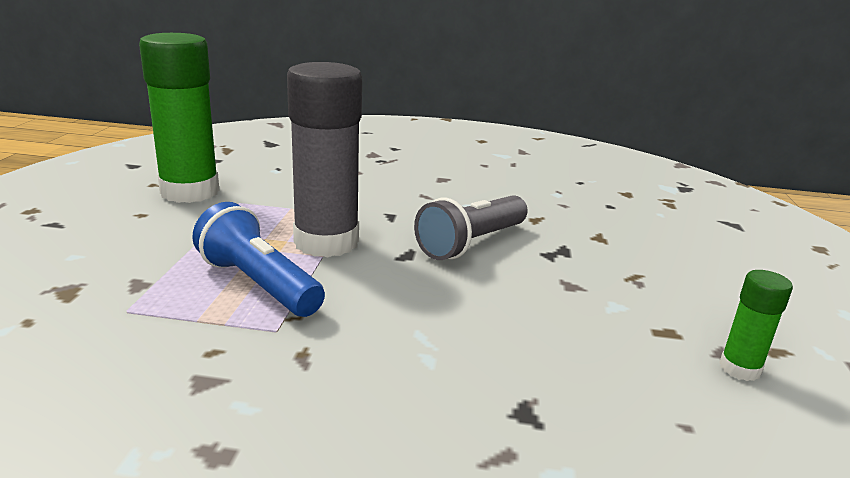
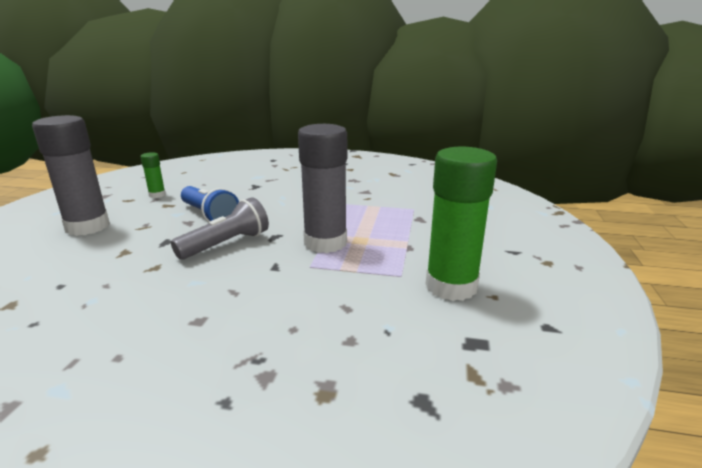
camera: 175 degrees left, 0 degrees up
(258, 284) = (359, 219): blue flashlight -> blue flashlight (209, 215)
(724, 278) = (87, 227): none -> grey glue stick

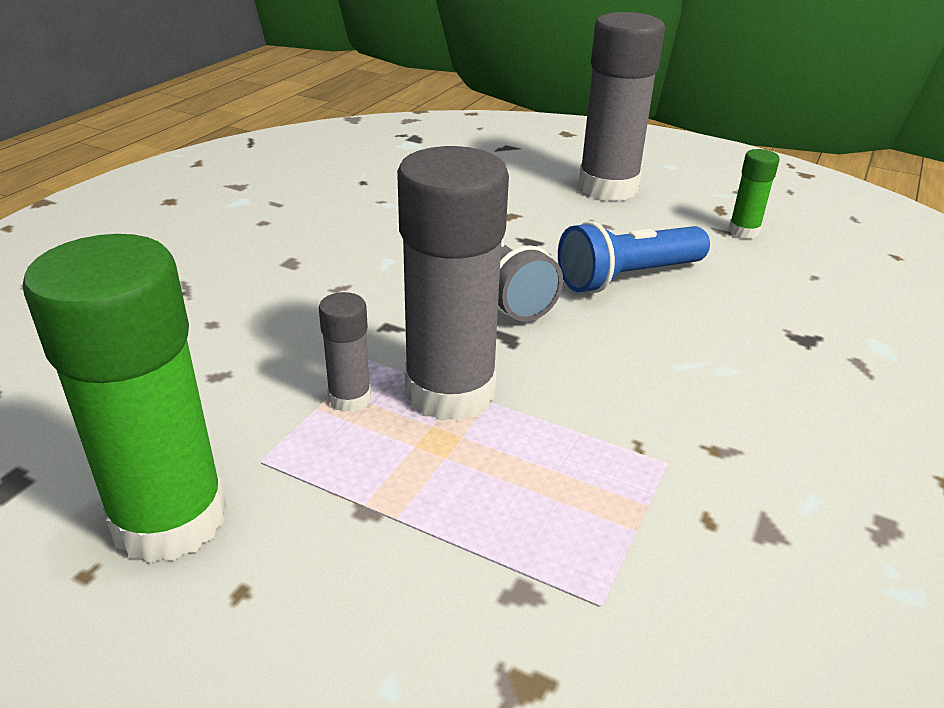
camera: 105 degrees right, 10 degrees up
(344, 264) = (349, 398): none -> grey glue stick

